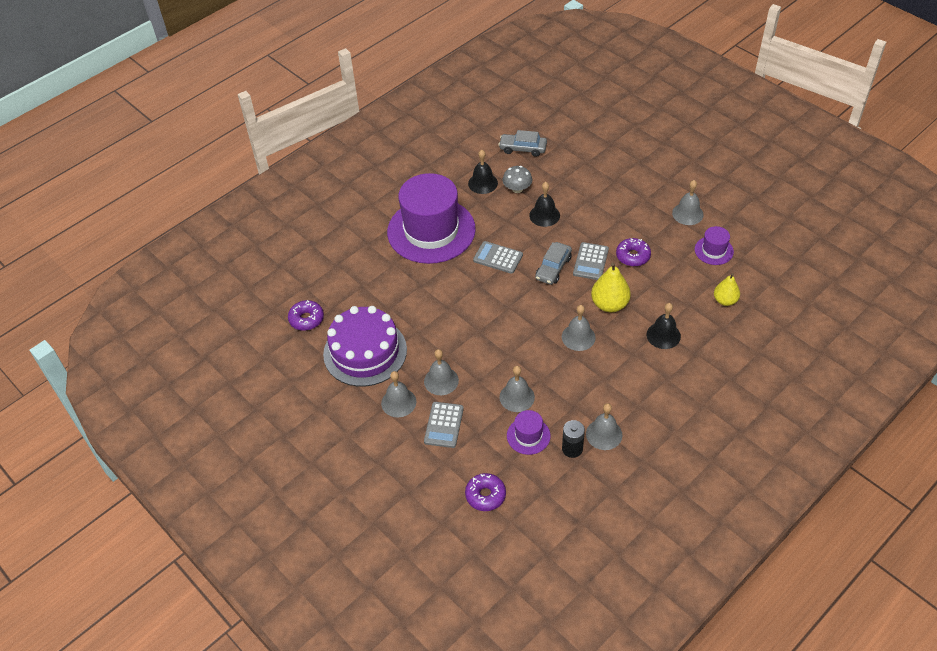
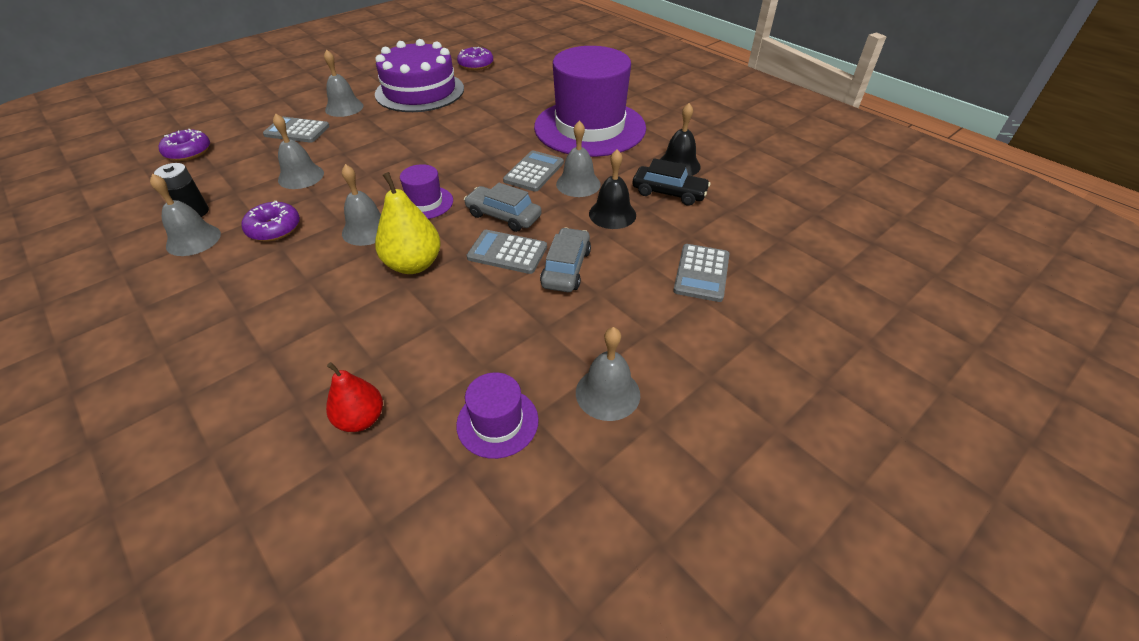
camera: 90 degrees right, 5 degrees down
(441, 381) = (357, 130): grey bell -> grey bell (578, 184)
(517, 189) = (669, 193): grey mushroom -> black car
(523, 148) = (760, 202): grey car -> grey car (566, 268)
(528, 436) = (240, 182): purple hat -> purple hat (425, 203)
(595, 178) = (701, 273): none -> grey calculator
(633, 256) = (508, 301): purple donut -> purple donut (274, 229)
(663, 335) = (324, 318): black bell -> none
(725, 300) = (361, 419): yellow pear -> red pear

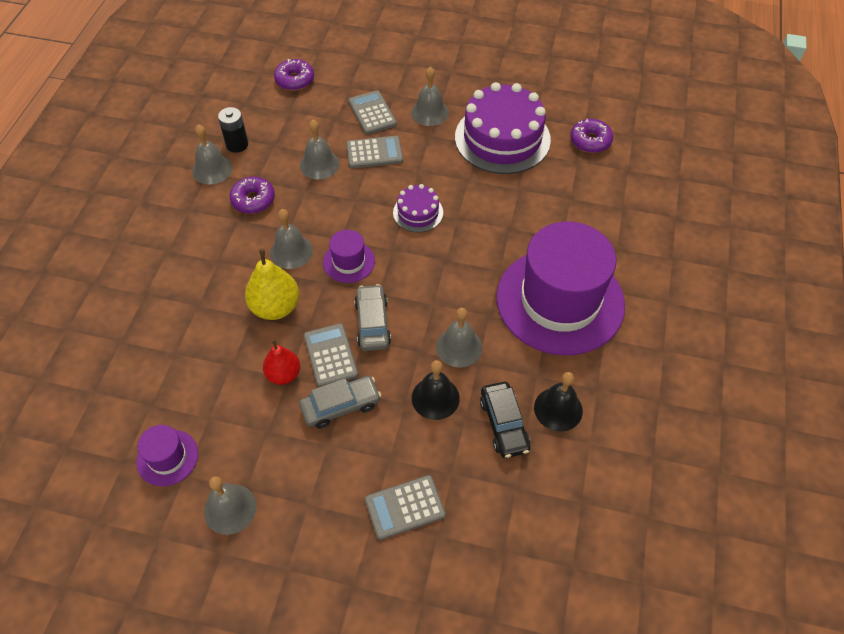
camera: 55 degrees right, 10 degrees up
(361, 419) = (128, 382): red pear -> red pear (283, 374)
(428, 151) = (418, 212): none -> purple cake
(534, 172) = (450, 304): grey calculator -> grey calculator (374, 153)

